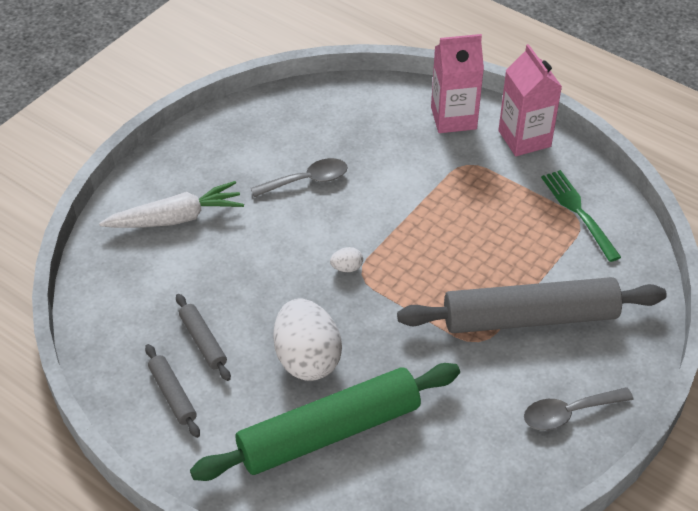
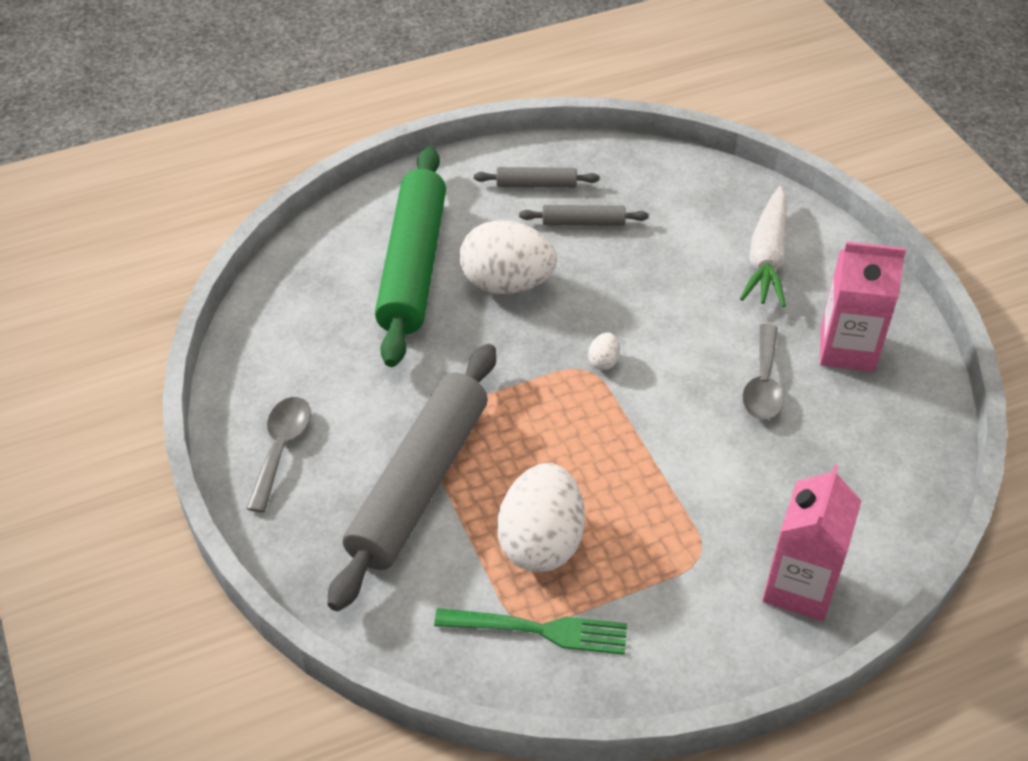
camera: 120 degrees right, 0 degrees up
(520, 237) = (541, 542): none -> white egg
(524, 138) = (712, 649): pink carton -> pink carton (847, 349)

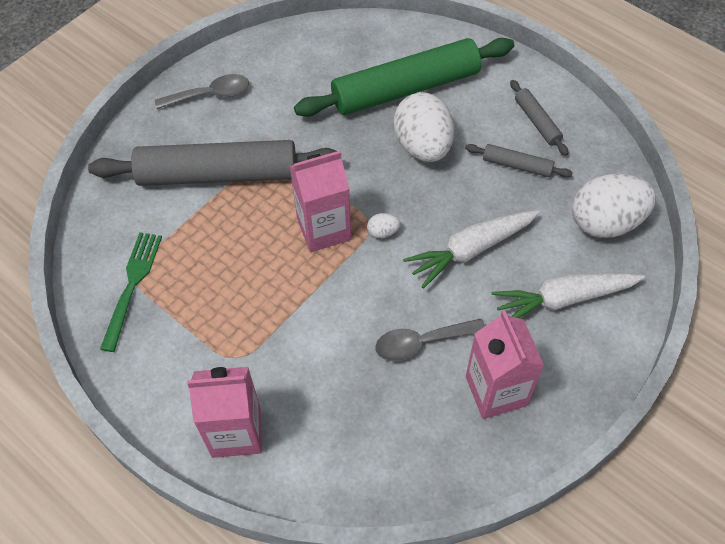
camera: 65 degrees right, 10 degrees up
(539, 630) = (132, 285): green fork -> green fork turned 150 degrees counterclockwise
(541, 542) = (202, 259): white egg -> white egg (605, 222)
(567, 411) = (324, 229): none -> pink carton
(583, 222) = (517, 165): grey rolling pin -> grey rolling pin turned 45 degrees counterclockwise
(669, 300) = (471, 250): none -> white carrot

